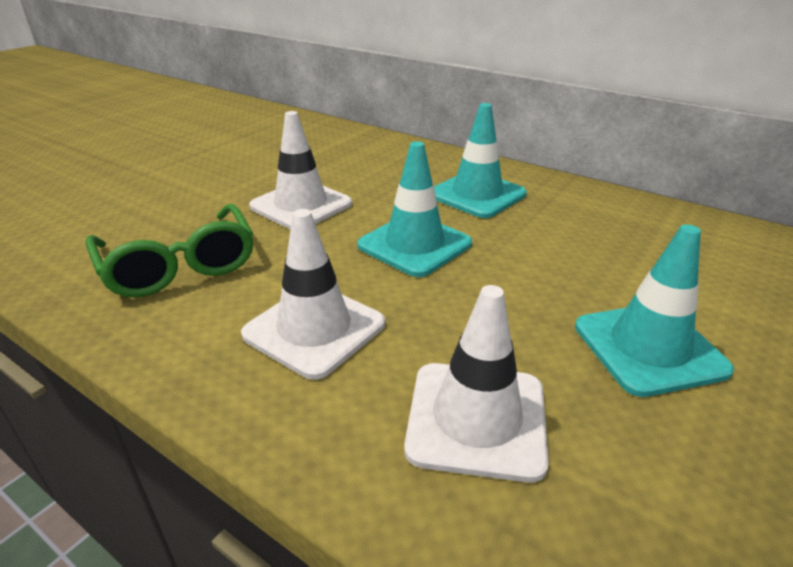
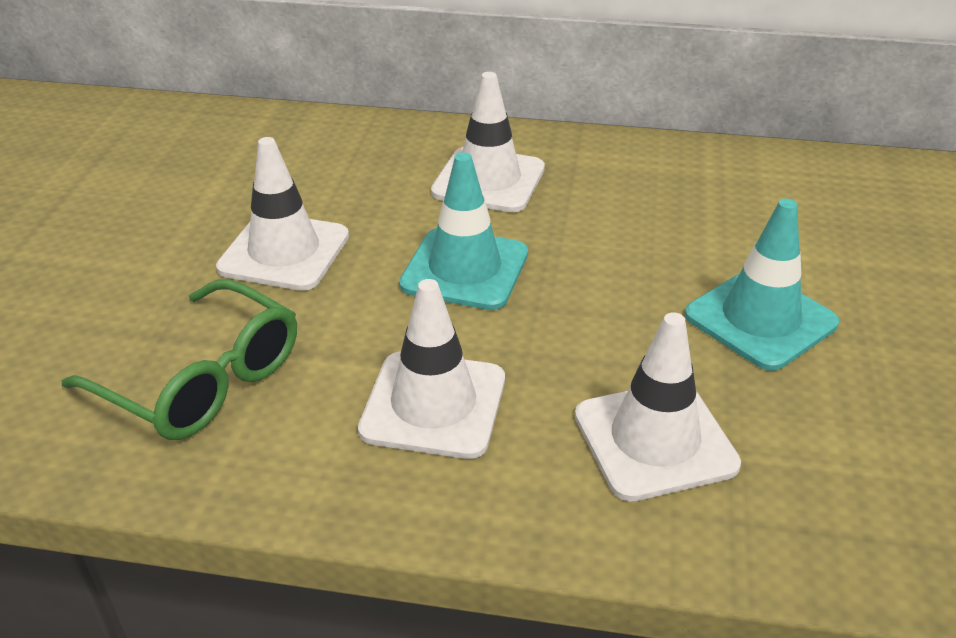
camera: 25 degrees left, 5 degrees up
(477, 195) = (488, 180): turquoise traffic cone -> white traffic cone

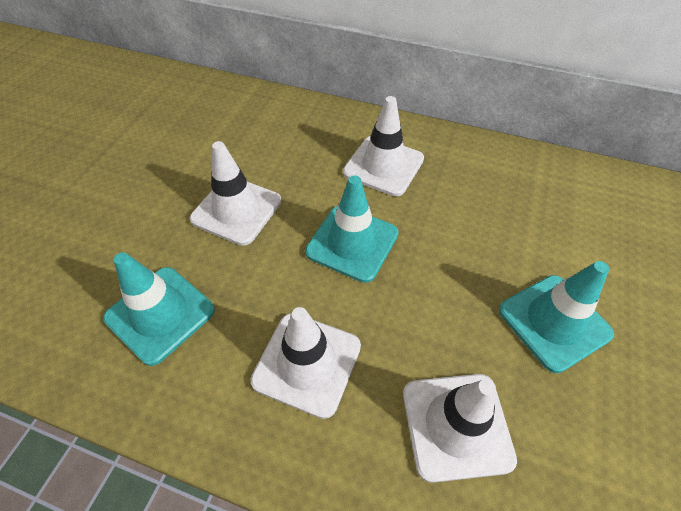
camera: 10 degrees right, 15 degrees up
(202, 380) = (160, 314): green glasses -> turquoise traffic cone

